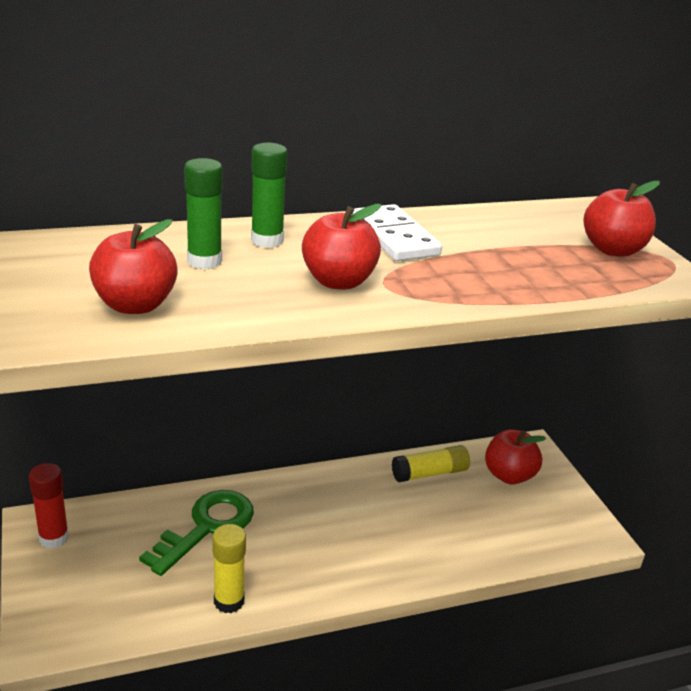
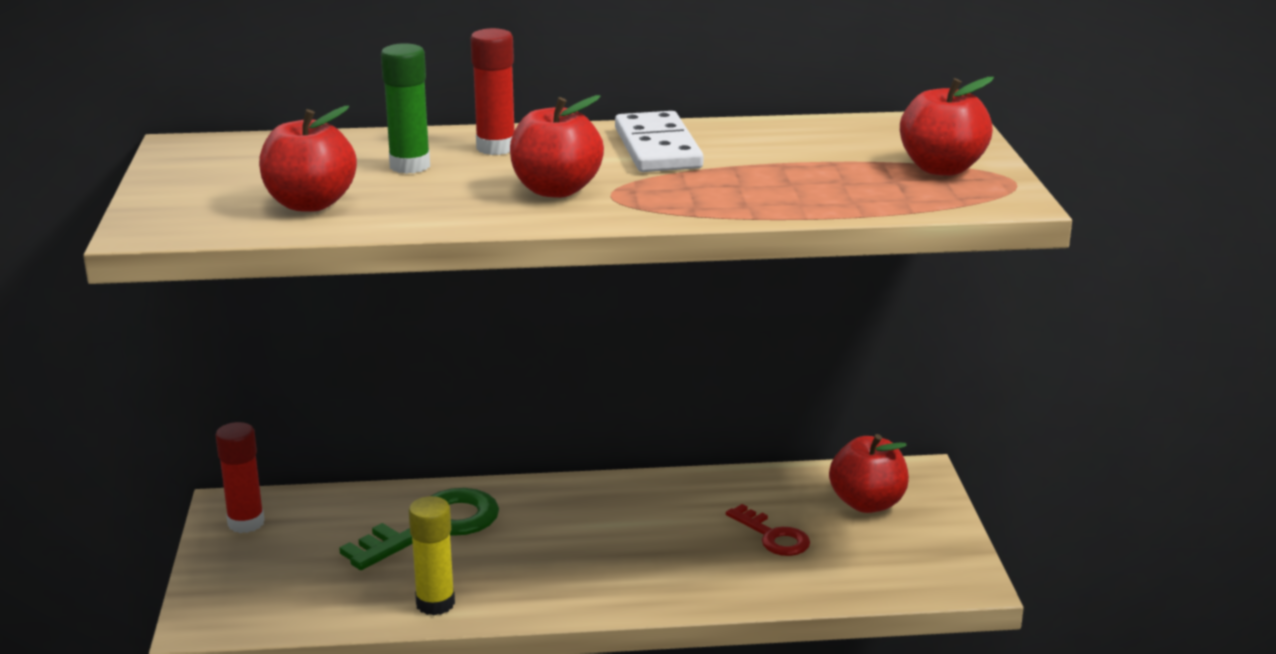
camera: 15 degrees right, 5 degrees down
(267, 240) = (496, 148): green glue stick -> red glue stick
(430, 473) = (754, 493): yellow glue stick -> none
(457, 511) = (773, 536): none -> red key

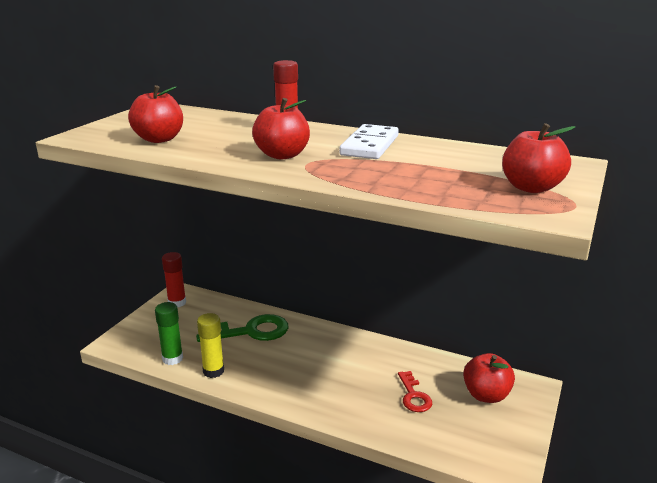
camera: 30 degrees right, 0 degrees up
(410, 166) = (233, 131): green glue stick -> green glue stick (172, 359)

